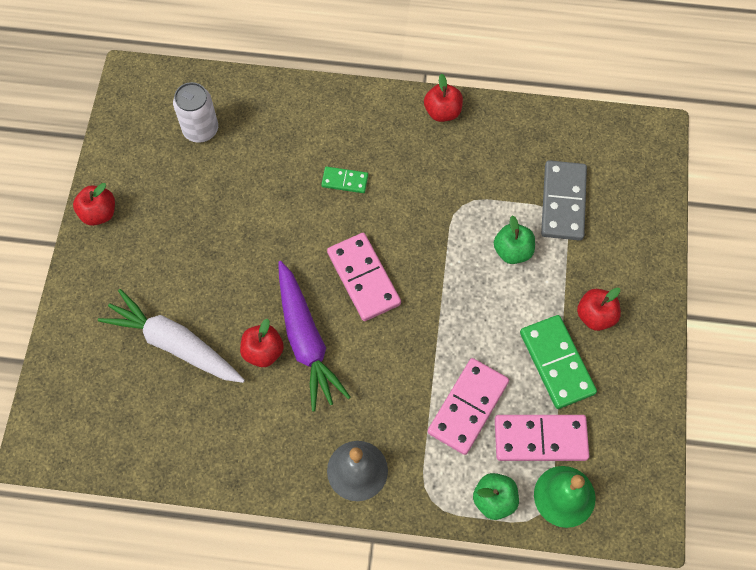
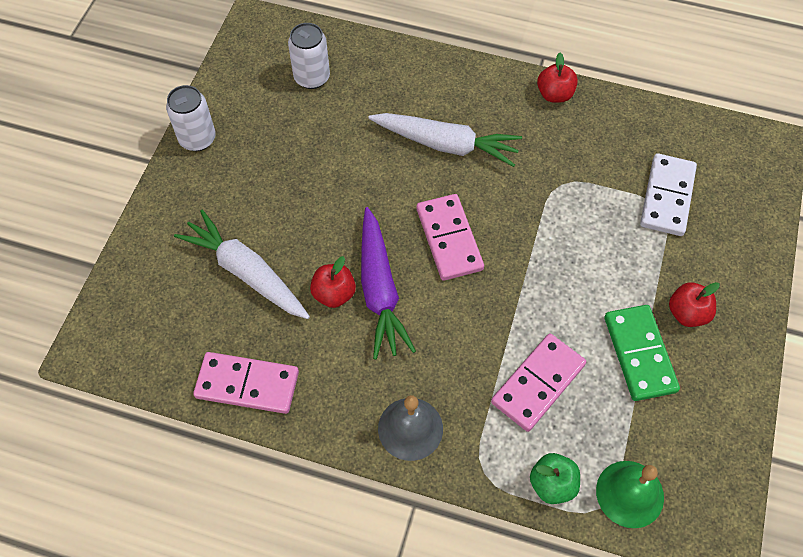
camera: 10 degrees right, 5 degrees down
(99, 213) = (197, 139): red apple -> white can
(345, 181) = (445, 144): green domino -> white carrot
(512, 251) = (607, 236): green apple -> none
(540, 439) = (611, 429): pink domino -> pink domino (247, 385)
(563, 202) = (667, 197): grey domino -> white domino

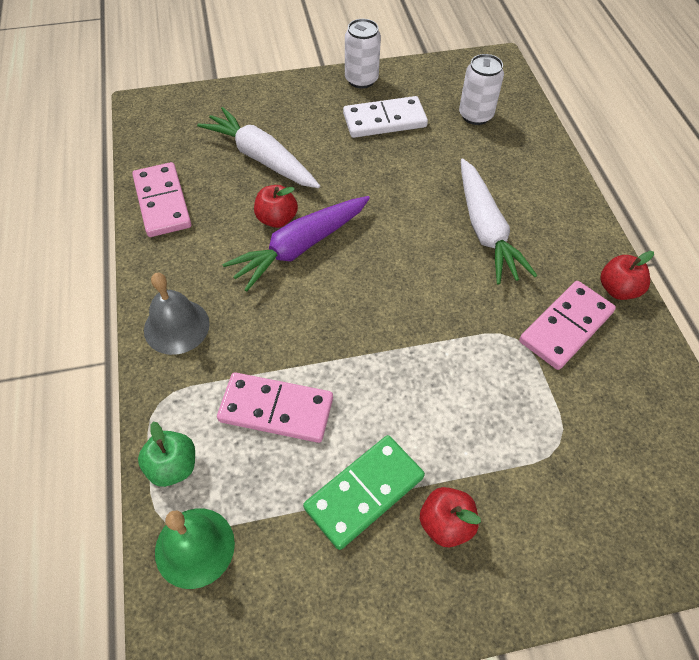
camera: 60 degrees right, 5 degrees down
(246, 272) = (261, 158): white carrot -> white carrot turned 60 degrees counterclockwise
(449, 239) = (386, 274): pink domino -> pink domino (565, 327)
(667, 197) = (581, 444): white domino -> white domino (384, 120)

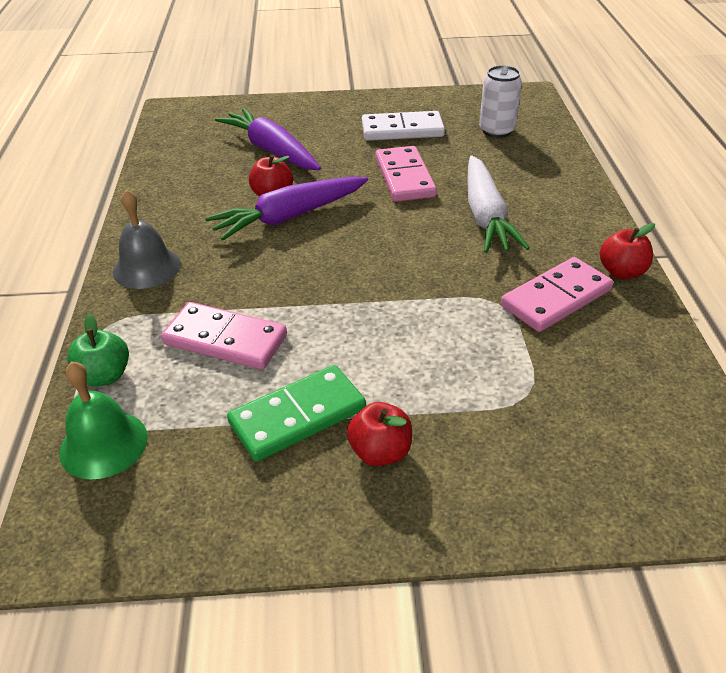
camera: 10 degrees right, 15 degrees down
(162, 202) = (165, 176): pink domino -> pink domino (404, 177)
(261, 158) = (271, 150): white carrot -> purple carrot
(361, 80) = (387, 100): white can -> none

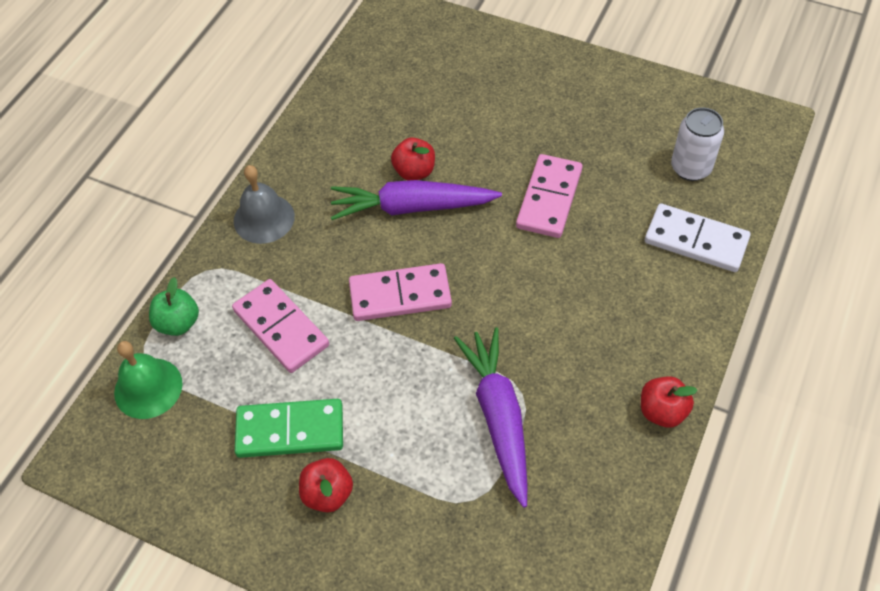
camera: 30 degrees right, 15 degrees up
(271, 150) = (449, 108): purple carrot -> purple carrot (498, 418)
(402, 130) = (593, 128): white domino -> white domino (696, 241)
(485, 215) = (589, 283): white carrot -> none
(556, 298) = (577, 412): pink domino -> pink domino (400, 295)

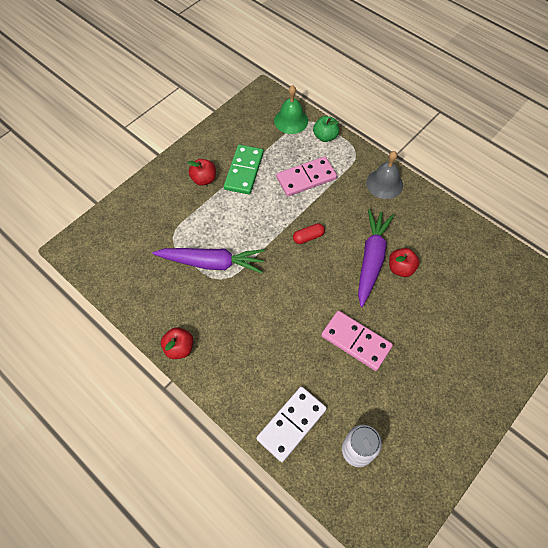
camera: 105 degrees right, 5 degrees up
(400, 295) = (308, 237): pink domino -> red capsule

